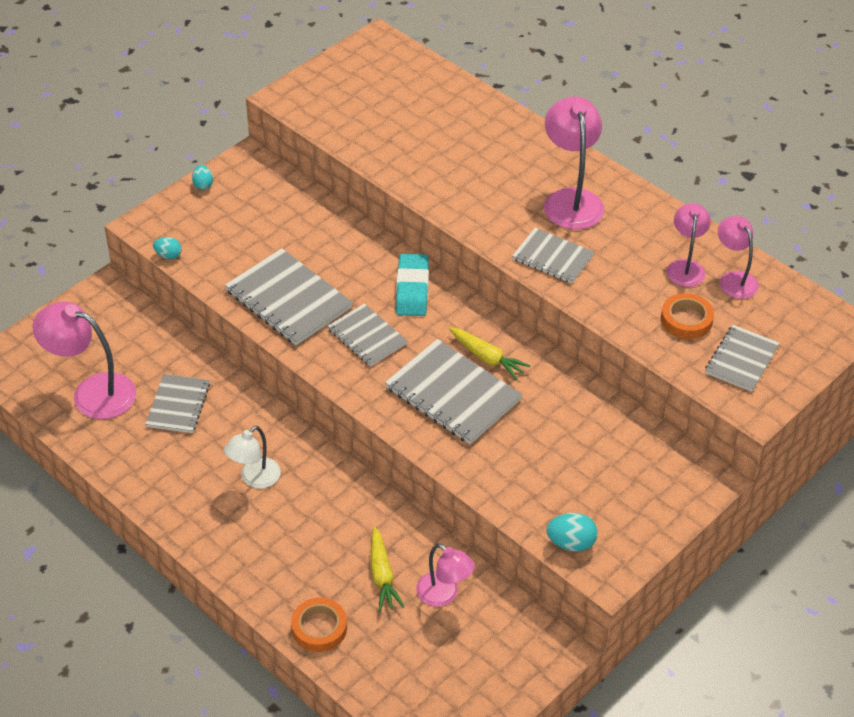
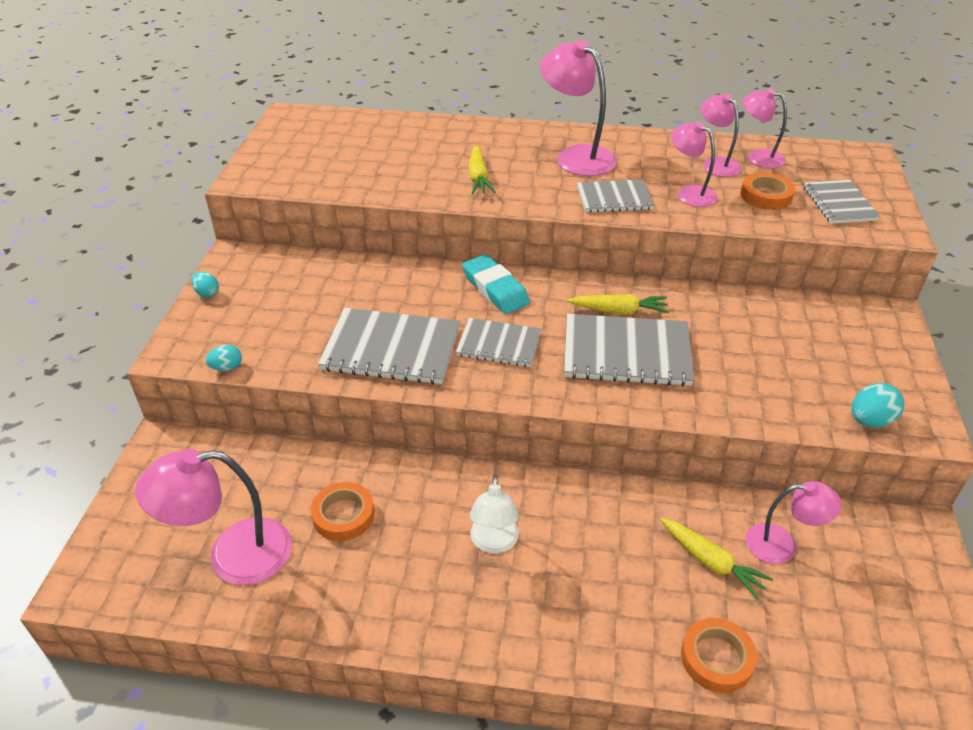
camera: 35 degrees left, 5 degrees down
(178, 405) = (343, 515): grey notebook -> orange tape
(465, 183) = (478, 178): none -> yellow carrot
(622, 284) = (689, 193): none -> pink lamp

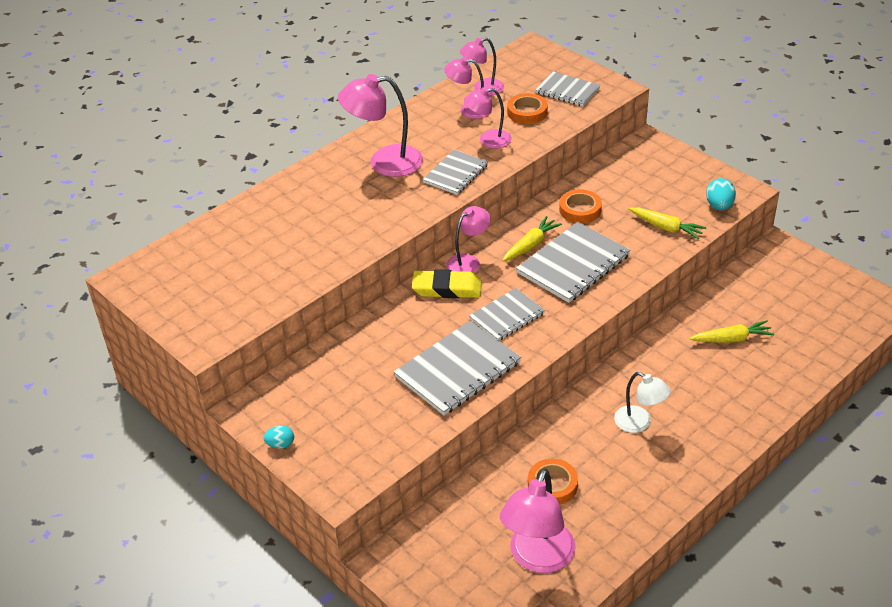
camera: 50 degrees left, 0 degrees up
(227, 367) = (389, 466): turquoise egg -> none
(478, 178) = (355, 221): yellow carrot -> yellow carrot (666, 228)
(495, 289) = (447, 288): turquoise eraser -> yellow eraser
(716, 658) = (792, 375): orange tape -> orange tape (580, 210)
(782, 544) = (744, 304): pink lamp -> pink lamp (468, 262)

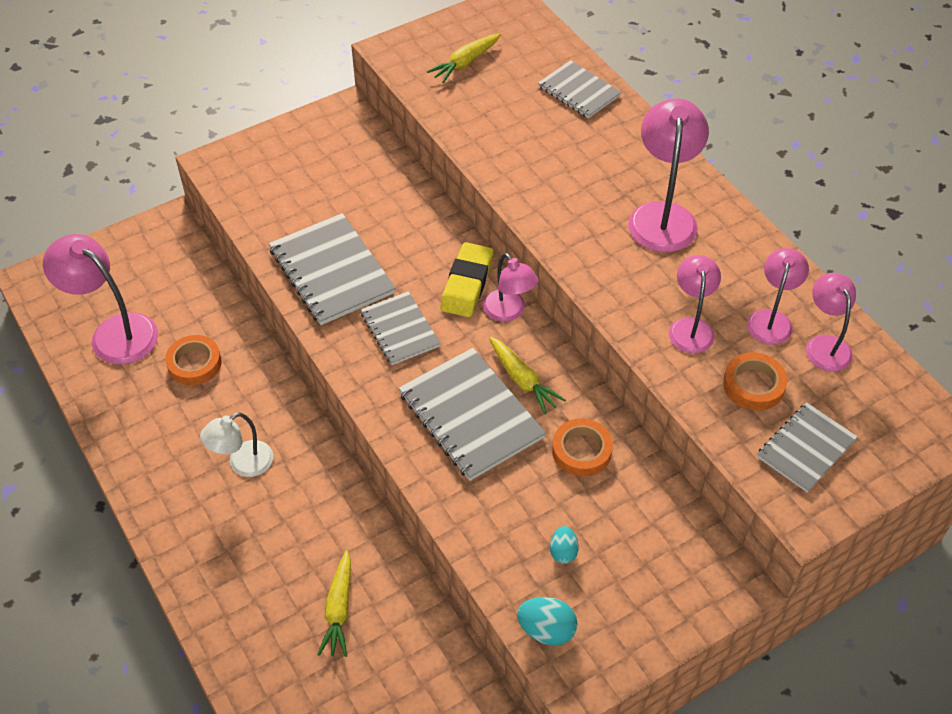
camera: 100 degrees right, 10 degrees up
(280, 444) = (289, 130): turquoise egg -> turquoise egg (563, 552)
(455, 174) = (620, 280): grey notebook -> grey notebook (579, 91)
(666, 228) = (515, 544): yellow carrot -> yellow carrot (465, 63)

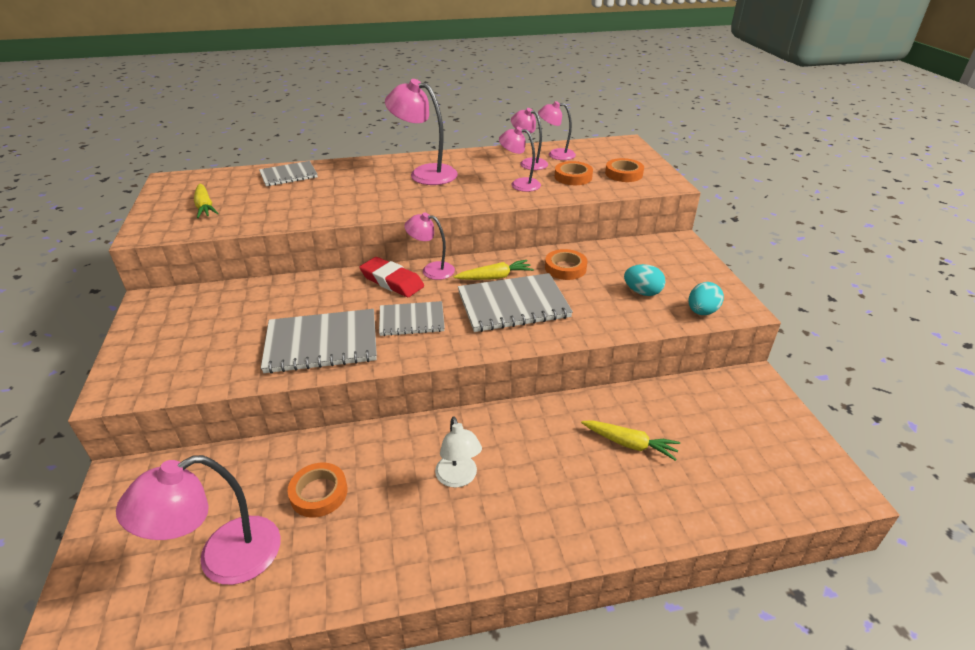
camera: 70 degrees left, 15 degrees down
(467, 284) = (392, 281): yellow eraser -> red eraser
(509, 312) = (431, 270): pink lamp -> pink lamp turned 150 degrees counterclockwise
(563, 552) = (642, 292): turquoise egg -> turquoise egg, size x1.52
(806, 448) = (623, 174): grey notebook -> orange tape

